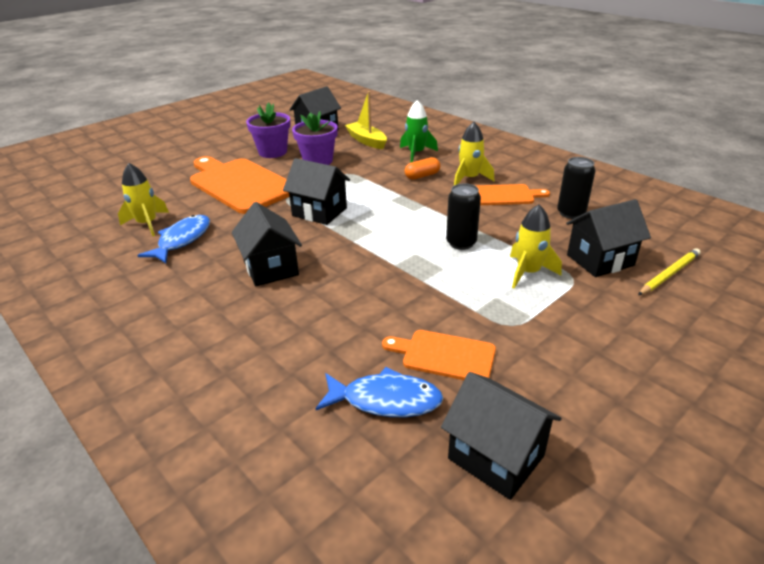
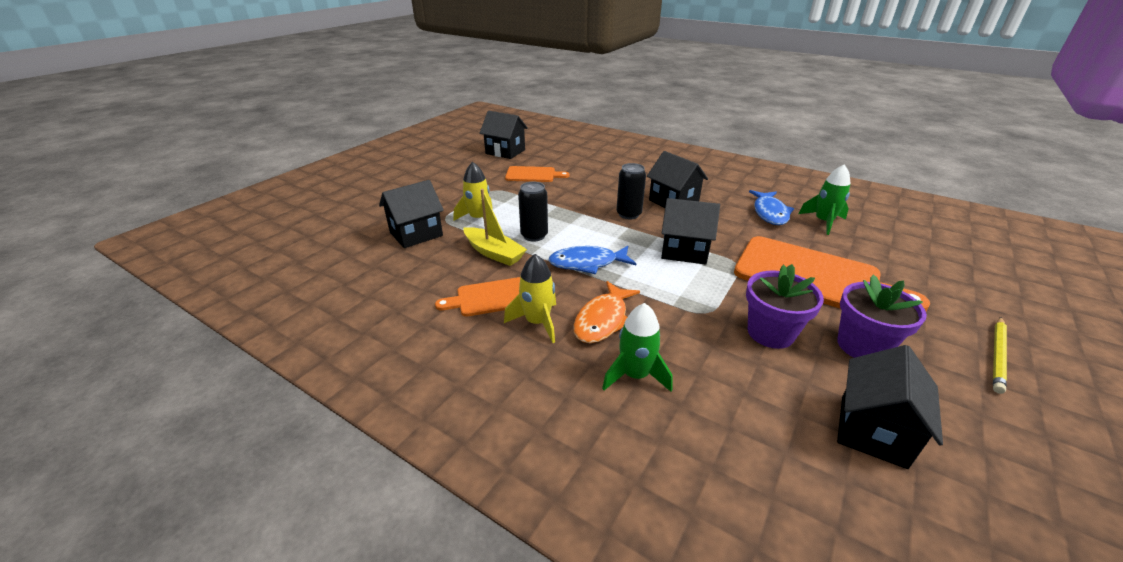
camera: 165 degrees right, 0 degrees up
(147, 224) = (823, 222): yellow rocket -> green rocket
(367, 141) = (745, 405): yellow boat -> yellow boat (494, 253)
(385, 400) = (557, 159): blue fish -> blue fish (587, 263)
(422, 176) = (603, 320): orange capsule -> orange fish
(571, 213) = (420, 280): black can -> black can (628, 214)
(669, 274) = (366, 229): yellow pencil -> yellow pencil (997, 355)

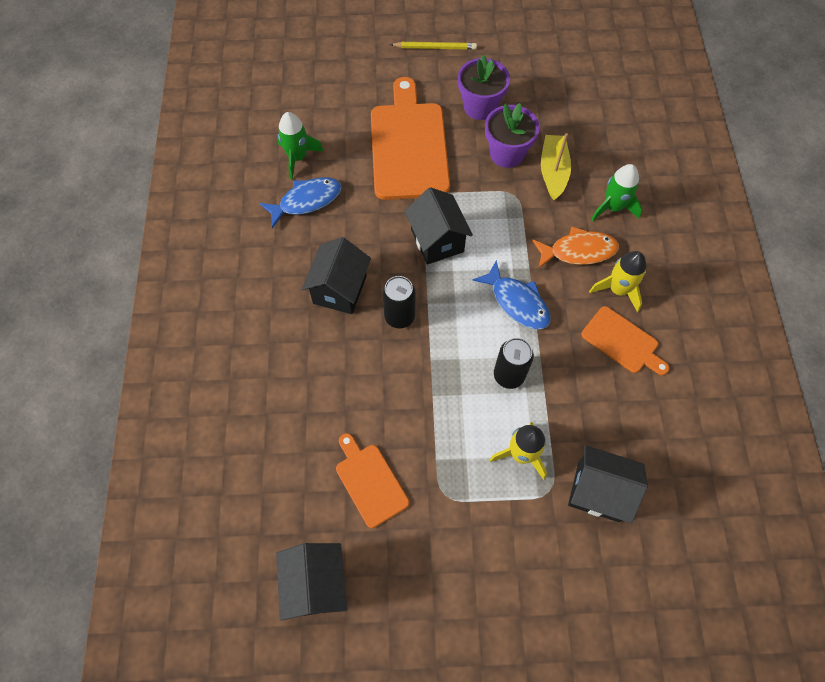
camera: 125 degrees left, 30 degrees up
(494, 253) = (565, 388): yellow boat -> yellow boat (553, 172)
(872, 430) = (555, 93): black house -> none

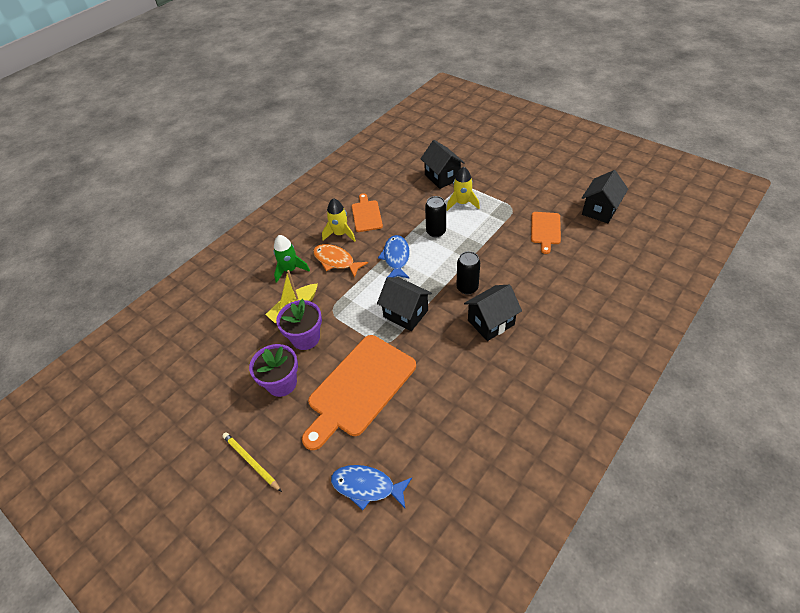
camera: 135 degrees left, 15 degrees down
(298, 157) = (446, 436): green rocket -> none
(306, 201) = (467, 395): blue fish -> blue fish (367, 487)
(437, 241) = (405, 314): black house -> black house turned 75 degrees counterclockwise

